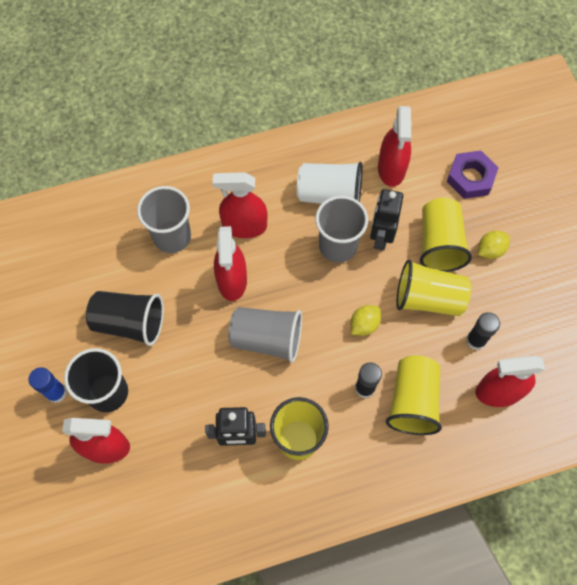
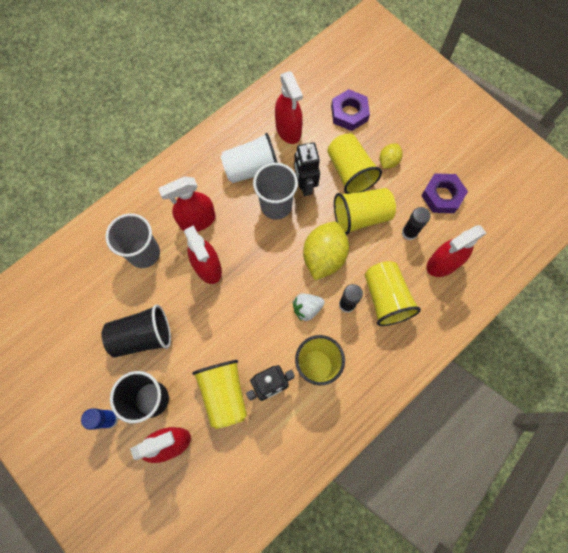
camera: 25 degrees left, 5 degrees up
(185, 422) = (224, 394): none -> yellow cup
(267, 339) = (256, 300): grey cup -> none
(318, 372) = (307, 308): none -> white strawberry
(364, 325) = (324, 257): yellow lemon -> yellow lemon, size x1.90
(535, 315) = (442, 196): none -> purple nut

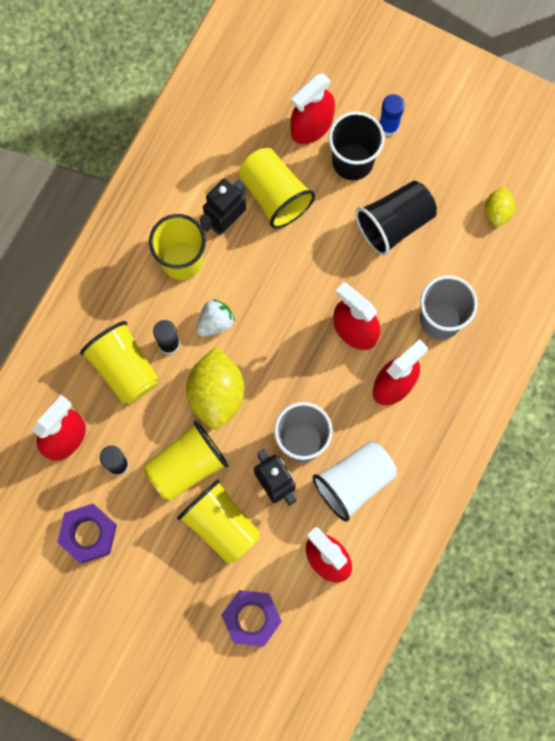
camera: 160 degrees right, 5 degrees up
(388, 161) = (174, 560): yellow lemon -> yellow lemon (497, 211)

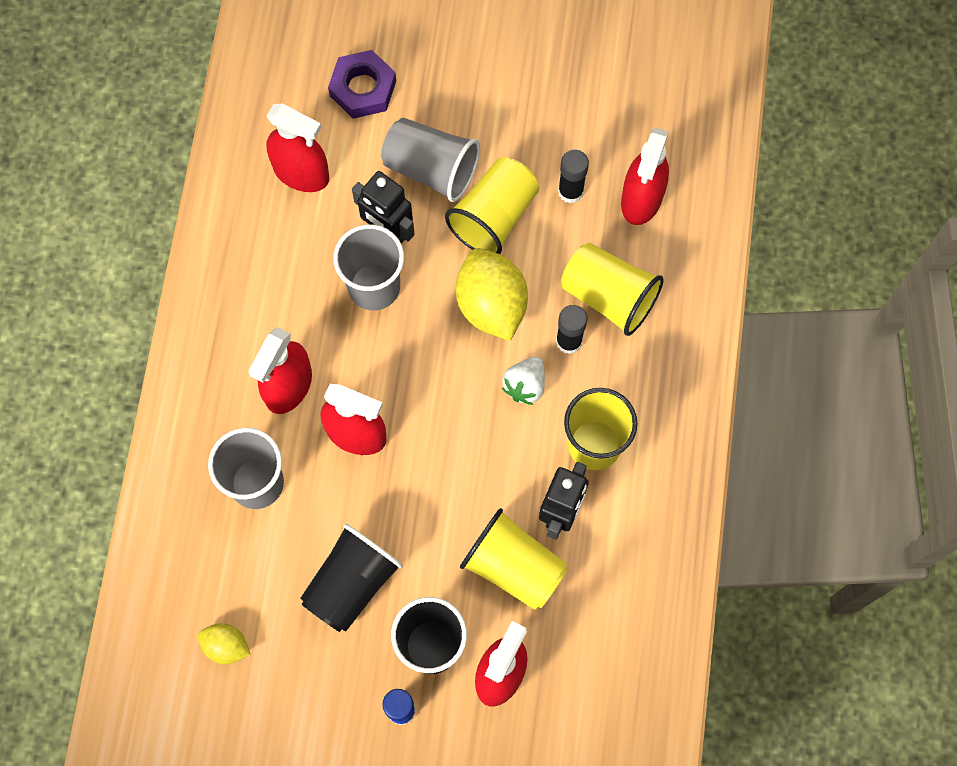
camera: 160 degrees right, 5 degrees down
(88, 534) = (572, 111): purple nut -> none
(221, 525) = (431, 169): yellow cup -> grey cup
(354, 482) = (299, 263): white cup -> none
(497, 211) = (226, 646): yellow lemon -> yellow lemon turned 60 degrees counterclockwise

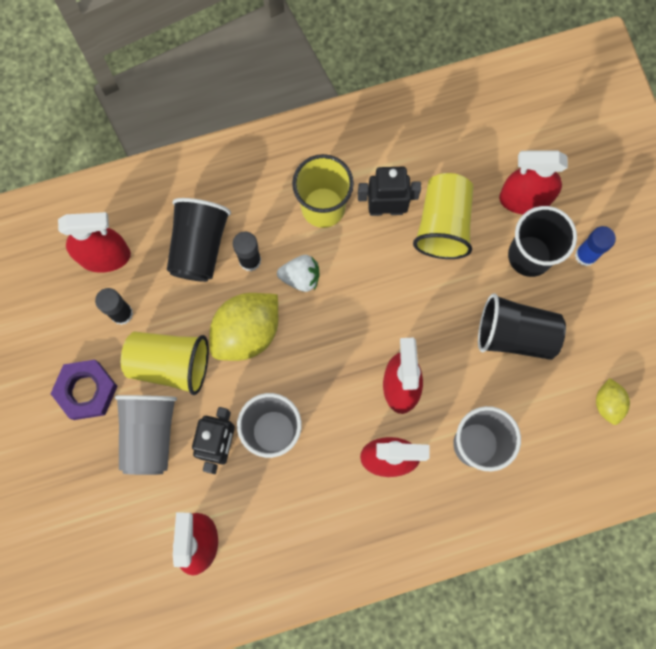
camera: 115 degrees left, 5 degrees up
(363, 88) = (99, 528): purple nut -> purple nut (86, 391)
(609, 296) = (199, 246): yellow cup -> black cup

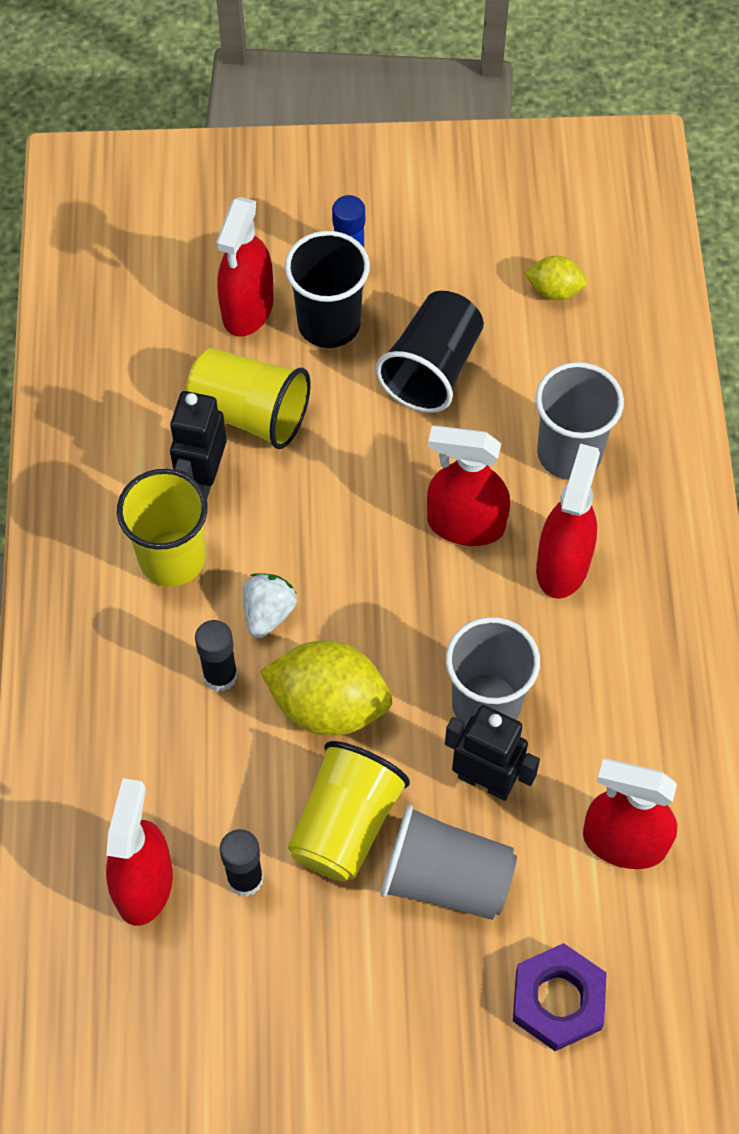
camera: 75 degrees left, 15 degrees down
(86, 391) = (352, 959): purple nut -> purple nut (558, 1000)
(199, 246) = (175, 742): black cup -> none
(247, 332) = (328, 705): yellow lemon -> yellow lemon turned 45 degrees counterclockwise

